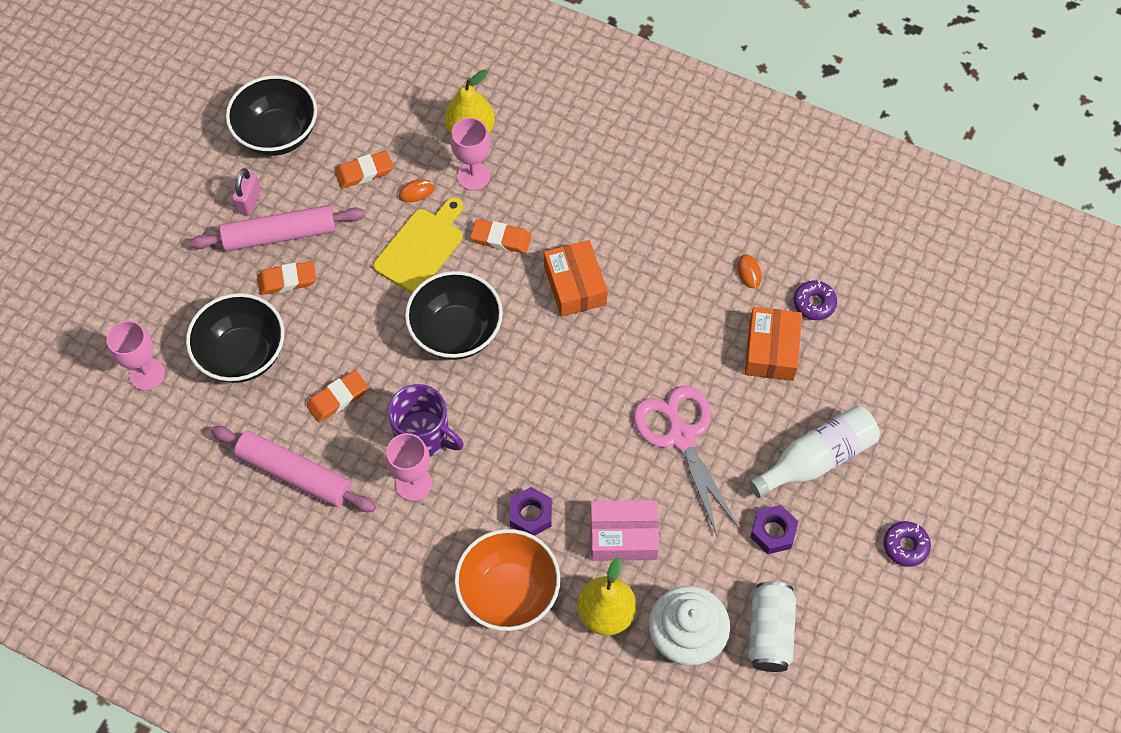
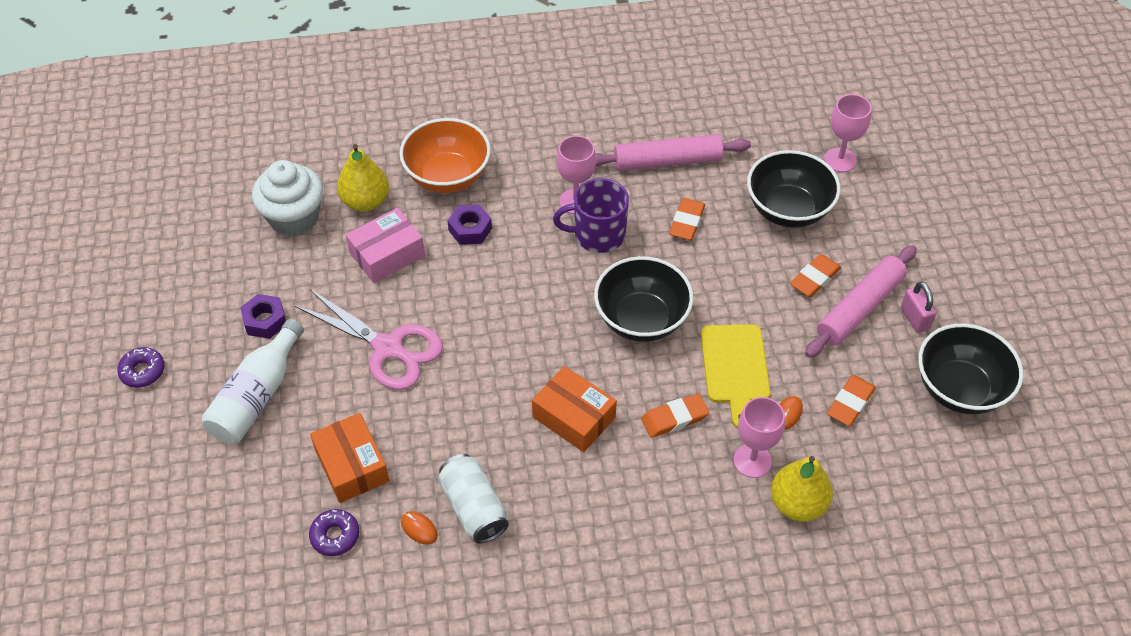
camera: 145 degrees right, 10 degrees down
(769, 632) = (229, 254): white can -> white can (474, 508)

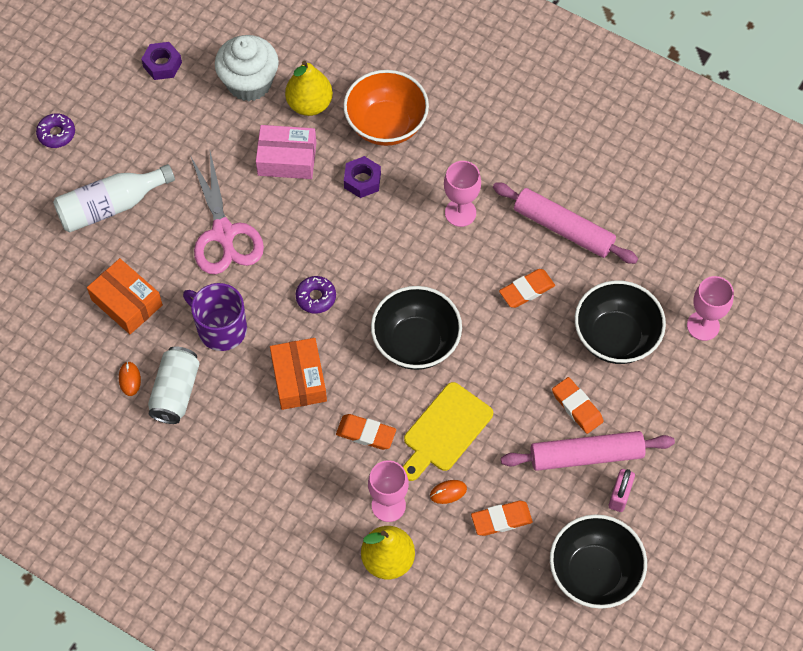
camera: 40 degrees right, 10 degrees up
(265, 321) = (162, 152): purple nut -> purple nut (162, 65)
(335, 536) = (75, 343): purple donut -> purple donut (316, 297)
(352, 465) = (127, 302): orange box -> orange box turned 60 degrees counterclockwise
(598, 235) = (450, 252): purple mug -> purple mug (221, 328)
(814, 278) = (577, 407): orange eraser -> orange eraser turned 60 degrees clockwise

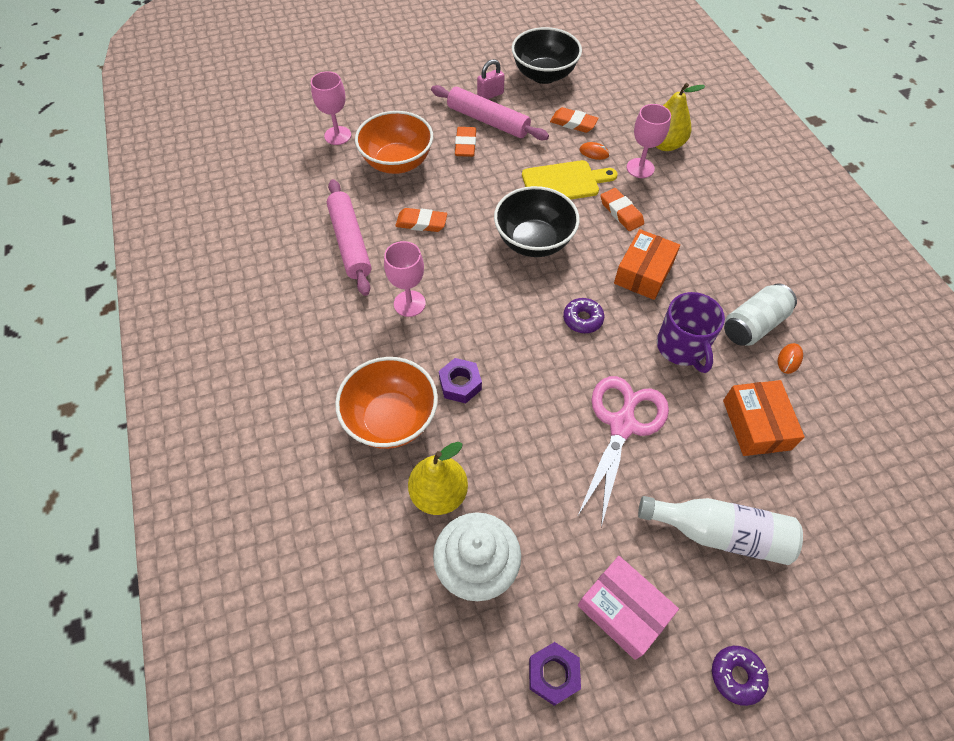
camera: 140 degrees left, 5 degrees down
(287, 159) = (508, 453): pink box -> pink box (623, 610)
(615, 337) = (397, 162): black bowl -> orange bowl

